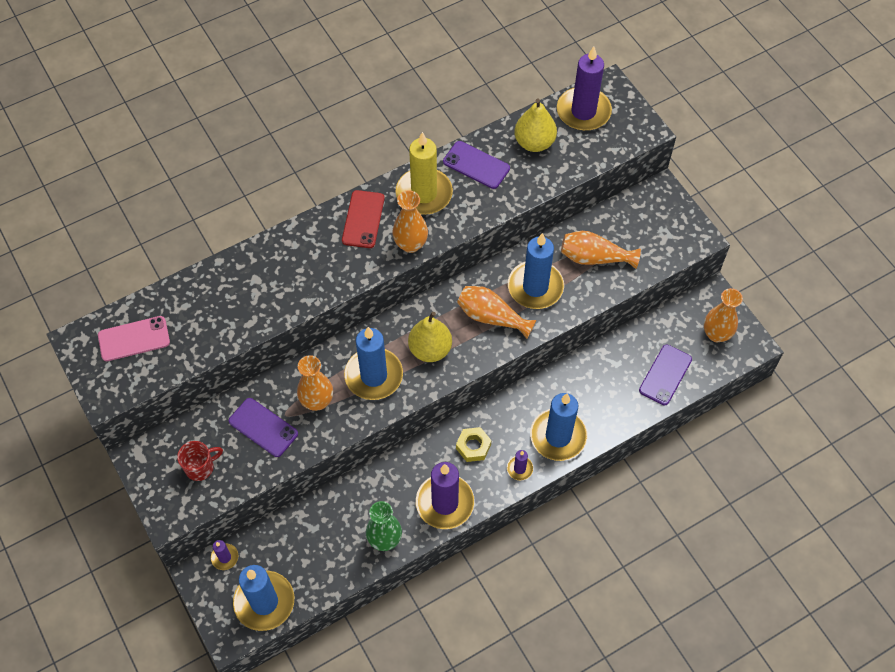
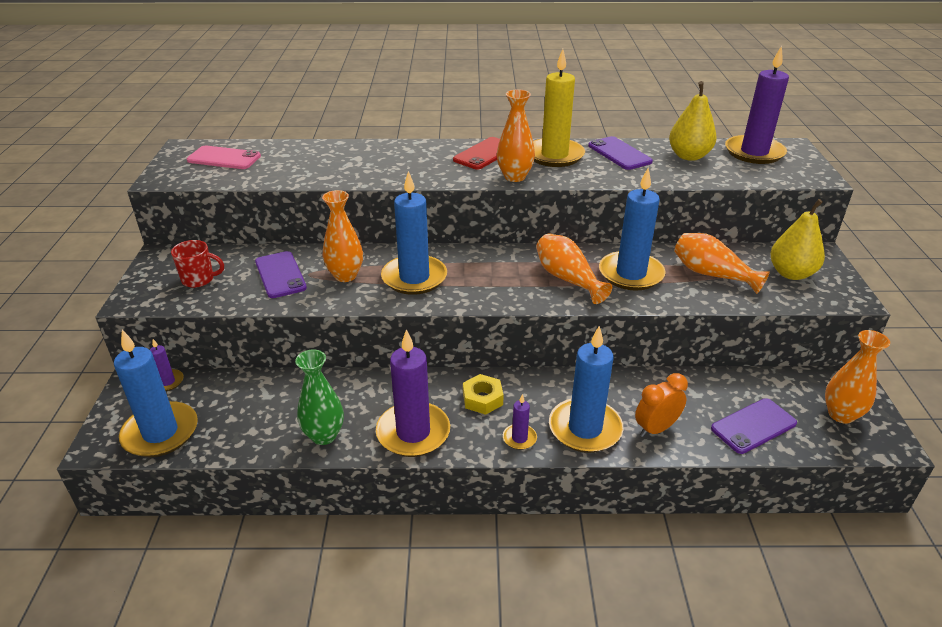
camera: 30 degrees right, 25 degrees down
(430, 349) = (485, 279): yellow pear -> yellow pear (791, 273)
(604, 411) = (656, 428): none -> orange clock

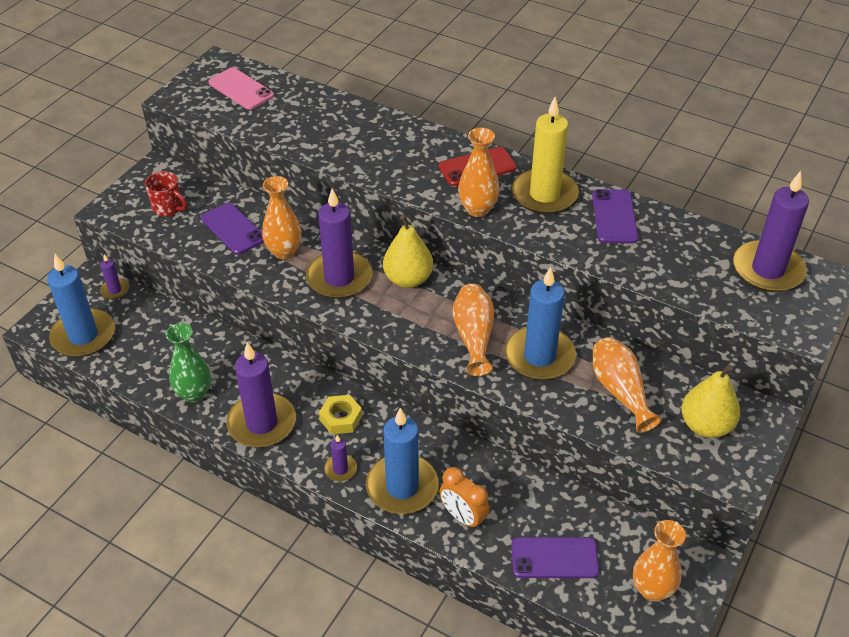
camera: 30 degrees right, 10 degrees up
(280, 275) = (233, 229): purple phone -> purple phone turned 45 degrees counterclockwise
(414, 278) = (339, 278): blue candle -> purple candle
(656, 428) = (463, 517): orange clock -> orange clock turned 135 degrees counterclockwise
(689, 156) = (686, 248): yellow pear -> yellow pear (408, 279)

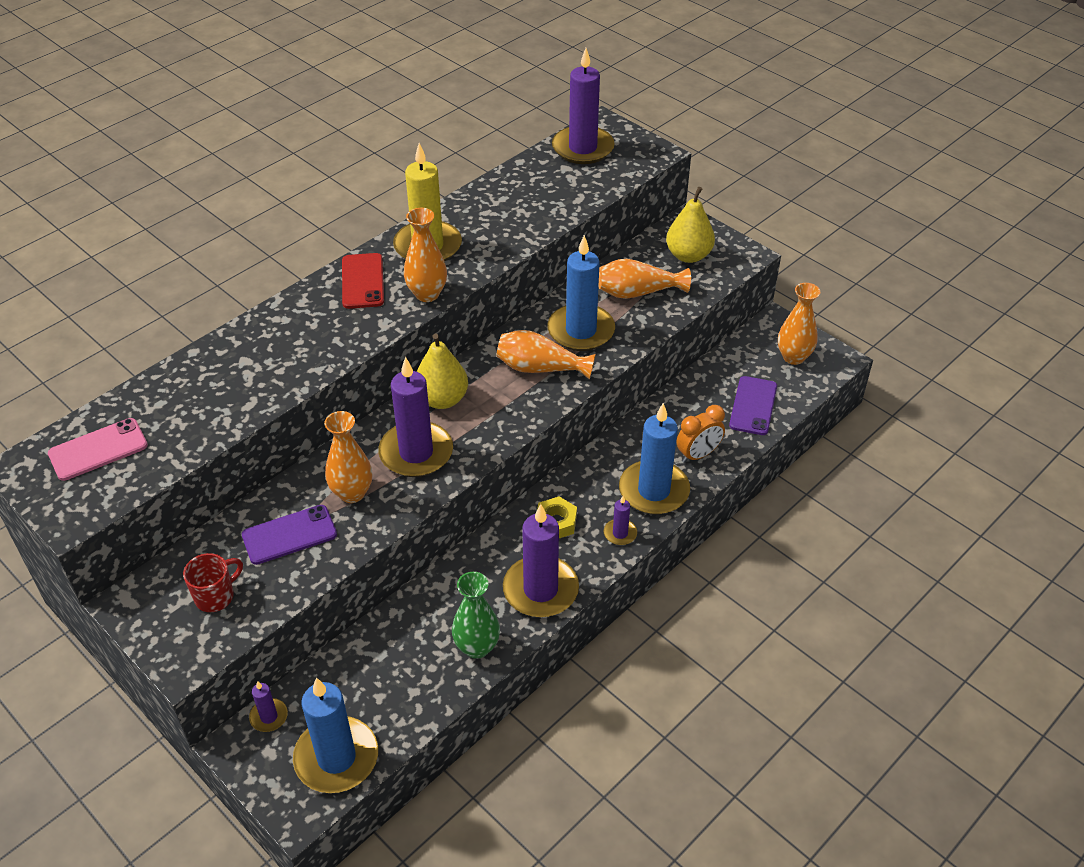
camera: 75 degrees left, 0 degrees up
(614, 217) = (480, 211): purple phone -> none

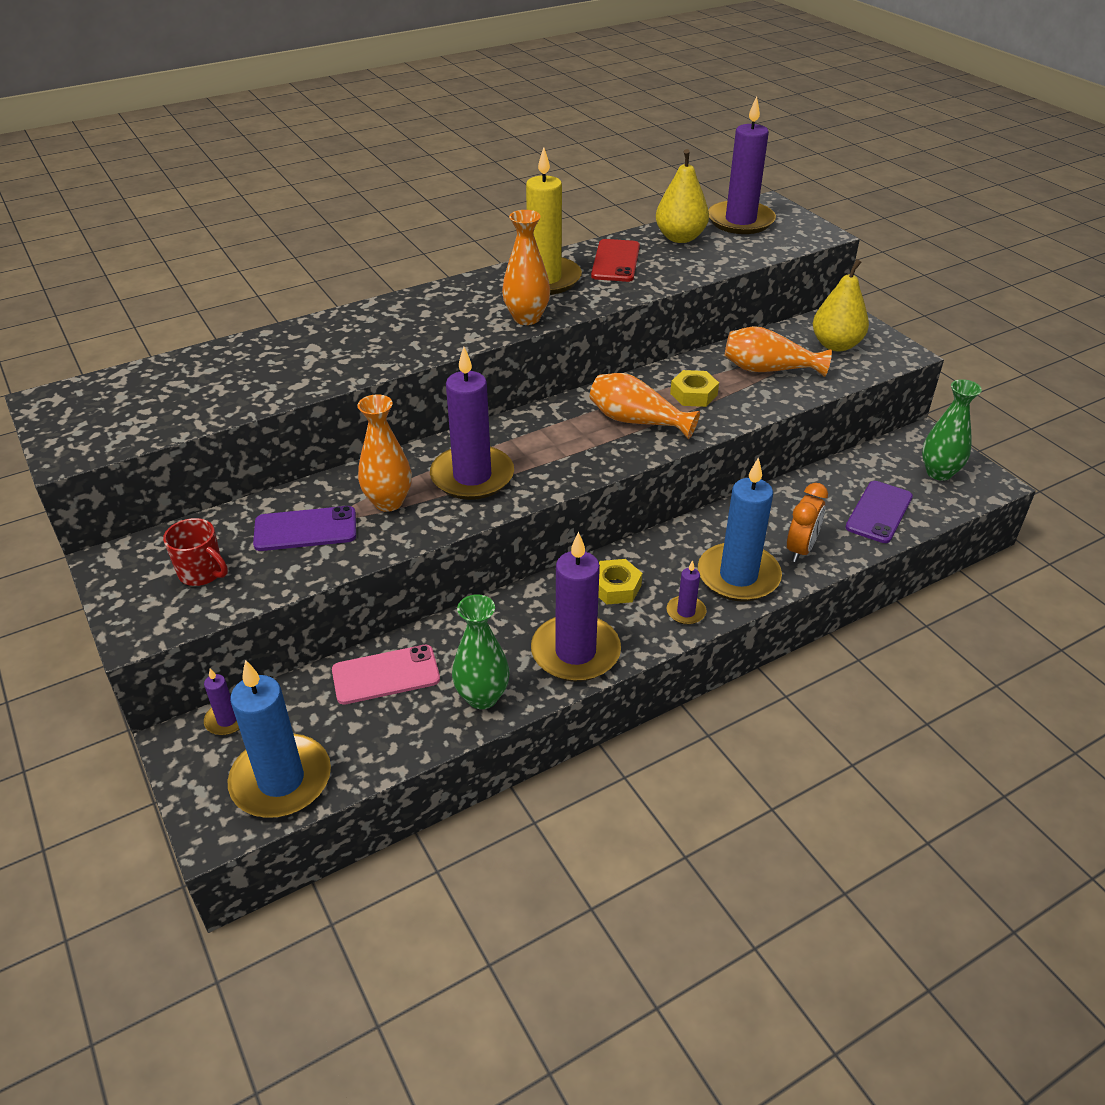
camera: 15 degrees right, 5 degrees down
(98, 449) = (128, 399): pink phone -> pink phone (386, 675)
(215, 596) = (202, 573): red mug -> red mug turned 60 degrees clockwise
(362, 281) = (464, 298): red phone -> red phone (615, 261)
(442, 399) = (519, 432): yellow pear -> yellow pear (680, 238)
(581, 331) = (693, 394): blue candle -> yellow nut
(698, 455) = (800, 549): orange clock -> orange clock turned 45 degrees counterclockwise
(793, 357) = (939, 472): orange vase -> green vase

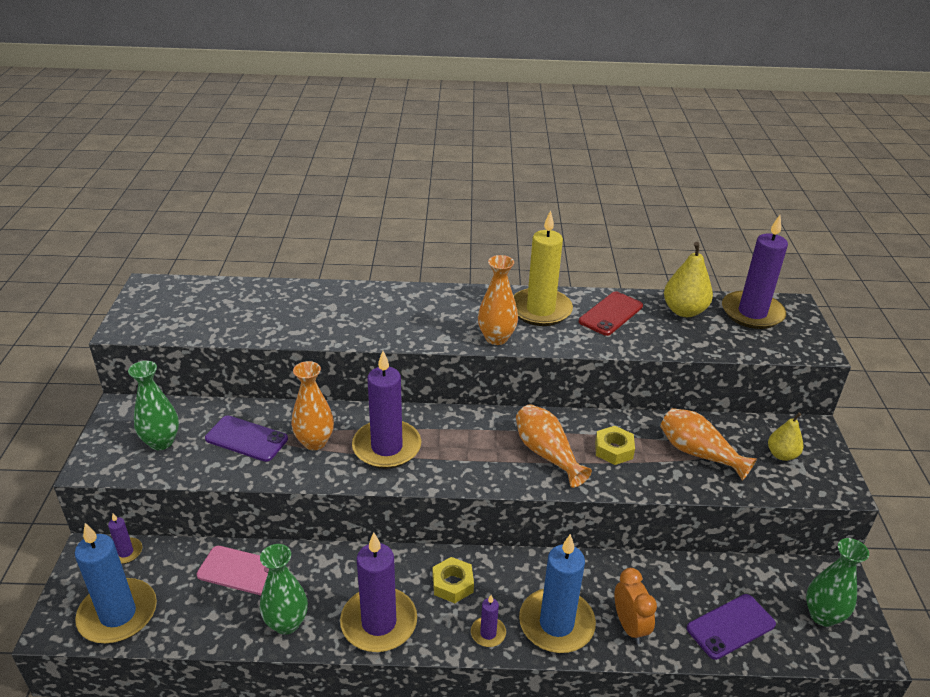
camera: 30 degrees right, 5 degrees down
(202, 573) = (161, 442): red mug -> green vase
(800, 549) = (629, 626): orange clock -> orange clock turned 75 degrees counterclockwise
(836, 345) = (781, 455): yellow pear -> yellow pear, size x0.65

